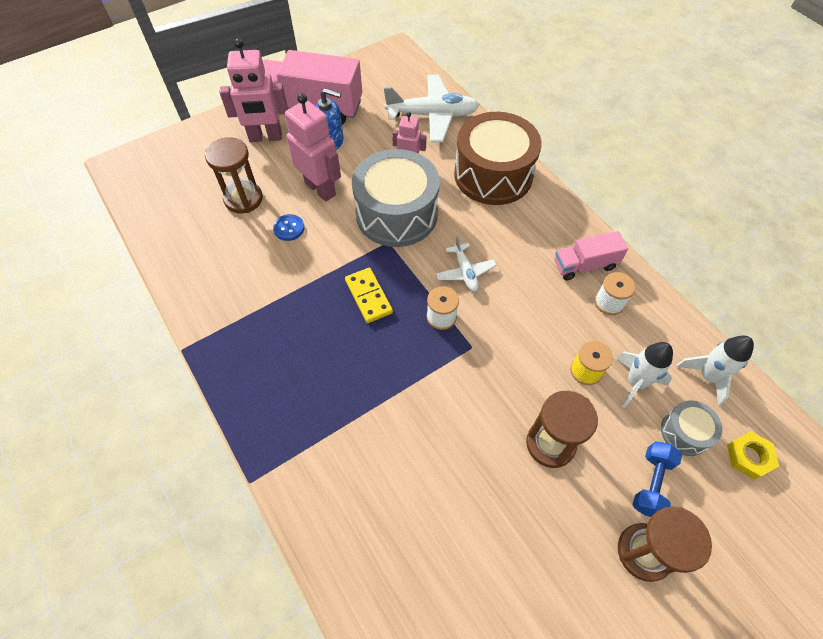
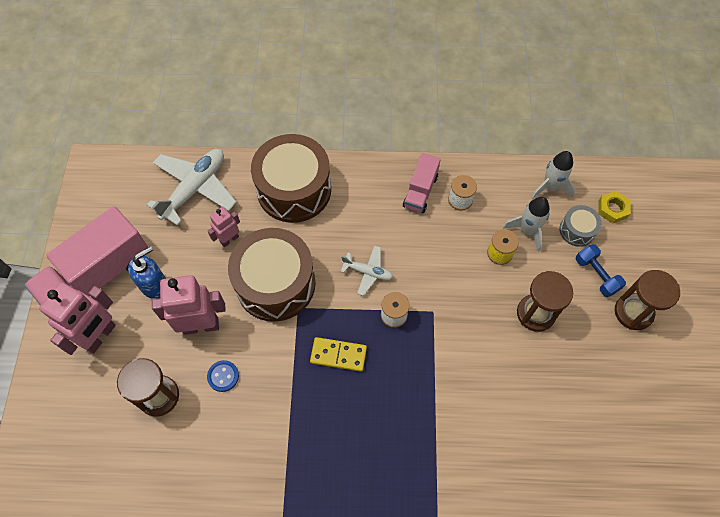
camera: 55 degrees left, 5 degrees up
(396, 214) = (275, 284): grey drum -> brown drum

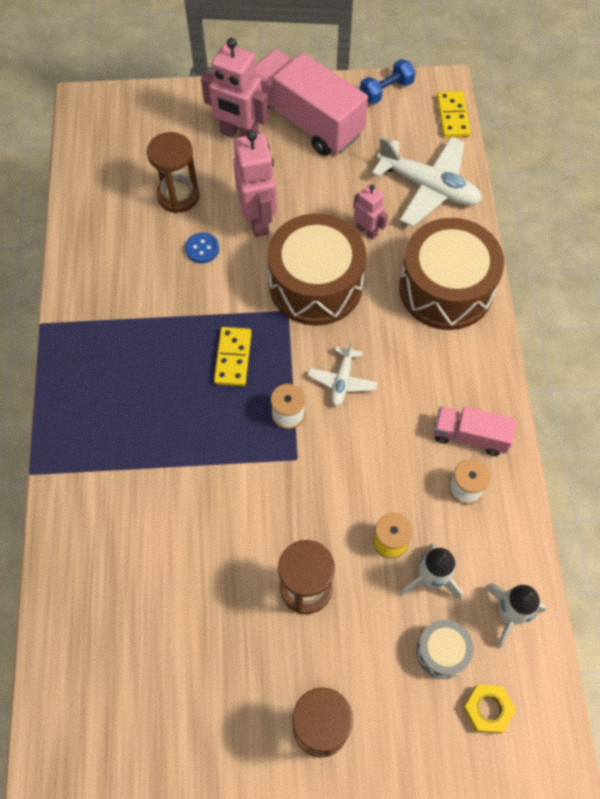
camera: 85 degrees right, 0 degrees up
(126, 161) = (453, 116): none -> yellow domino
(154, 285) = (301, 170): blue soap dispenser -> none
(596, 275) = (373, 676): blue dumbbell -> blue dumbbell (386, 91)

